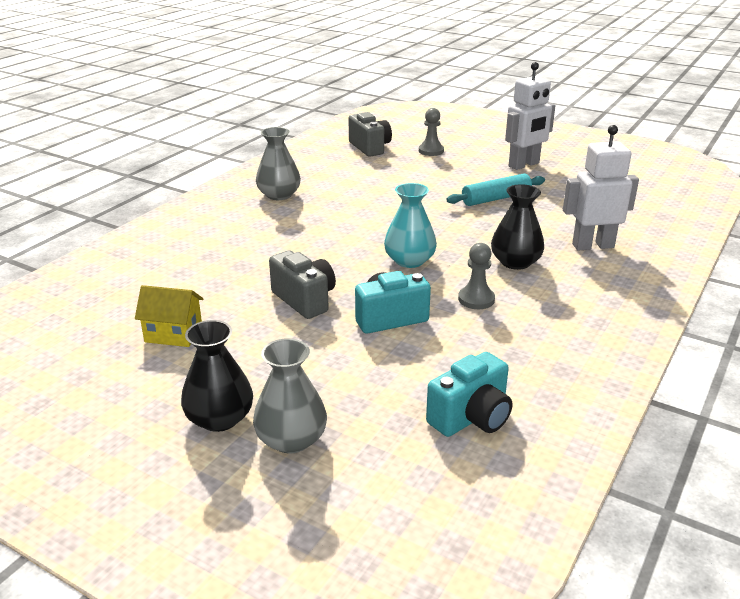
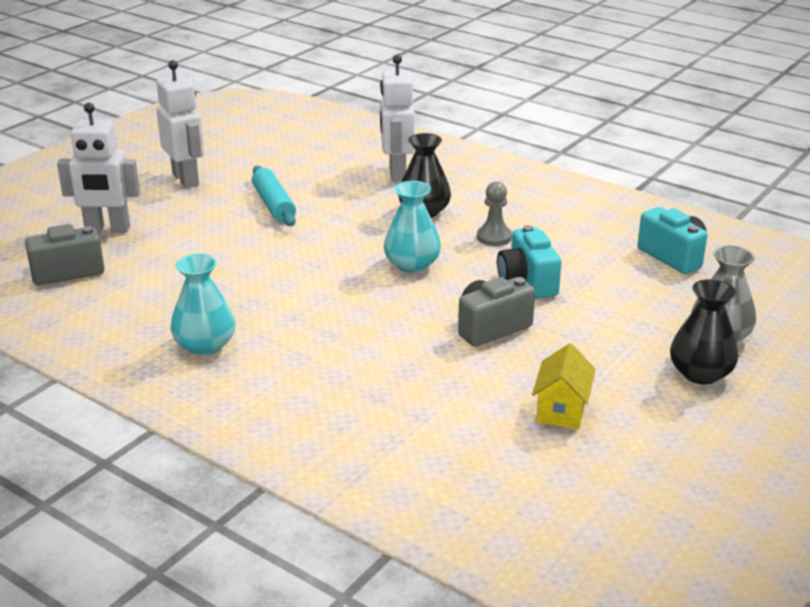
camera: 85 degrees left, 0 degrees up
(279, 195) = (205, 345): grey vase -> turquoise vase
(431, 151) = (107, 230): grey pawn -> white robot

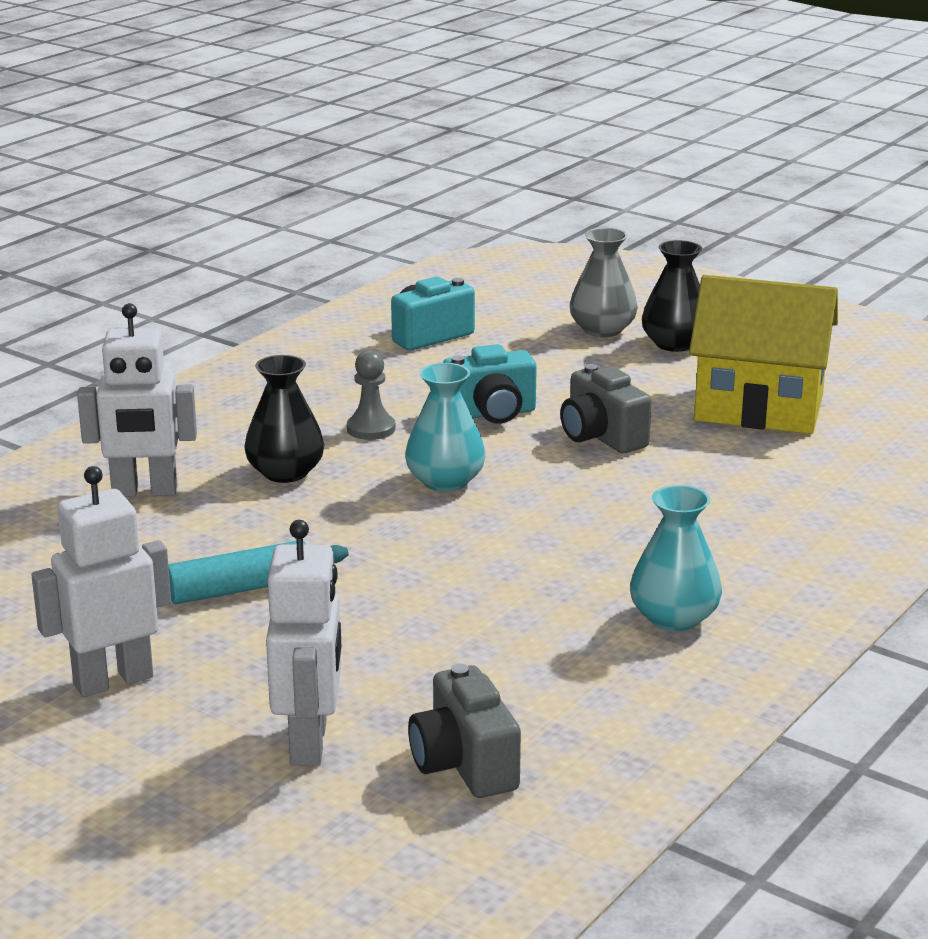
camera: 90 degrees left, 5 degrees down
(561, 410) = (759, 408): yellow house -> yellow house, size x2.04

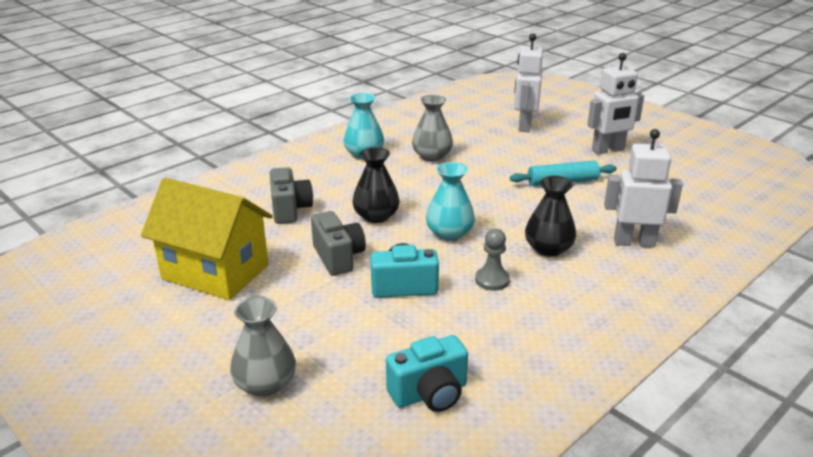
camera: 170 degrees left, 5 degrees up
(464, 765) = (468, 116): grey camera -> grey camera (290, 209)
(522, 626) = (432, 156): none -> grey vase
(675, 344) = (217, 354): black vase -> black vase (376, 216)

